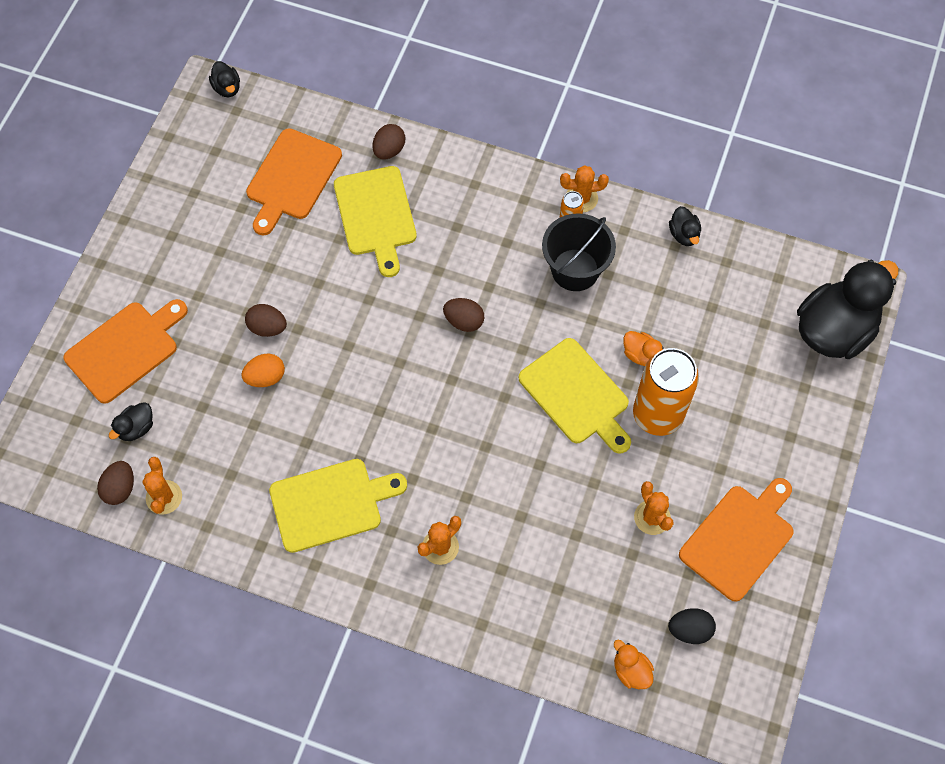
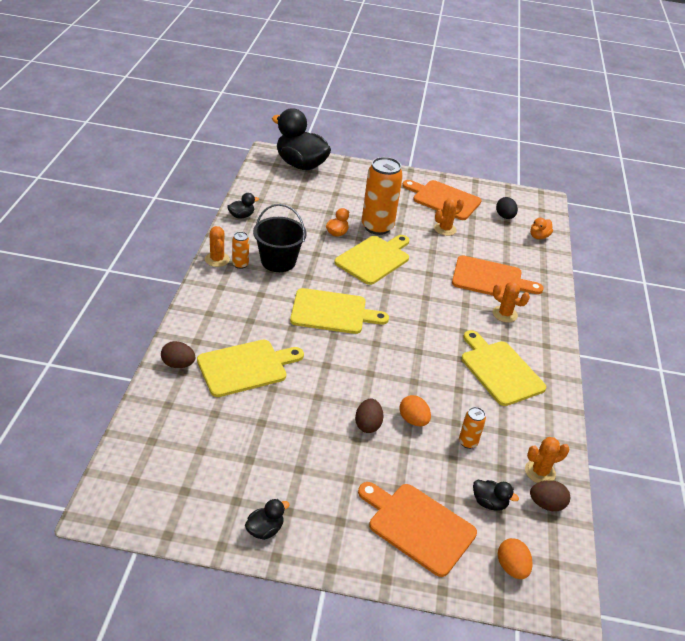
camera: 105 degrees left, 25 degrees down
(56, 426) = (511, 567): none -> orange egg
(222, 429) = (468, 442): none -> orange can
(227, 88) = (104, 492): black duck -> black duck (265, 529)
(292, 178) = (213, 426): orange cutting board -> orange cutting board (490, 279)
(464, 321) = (332, 312): brown egg -> yellow cutting board

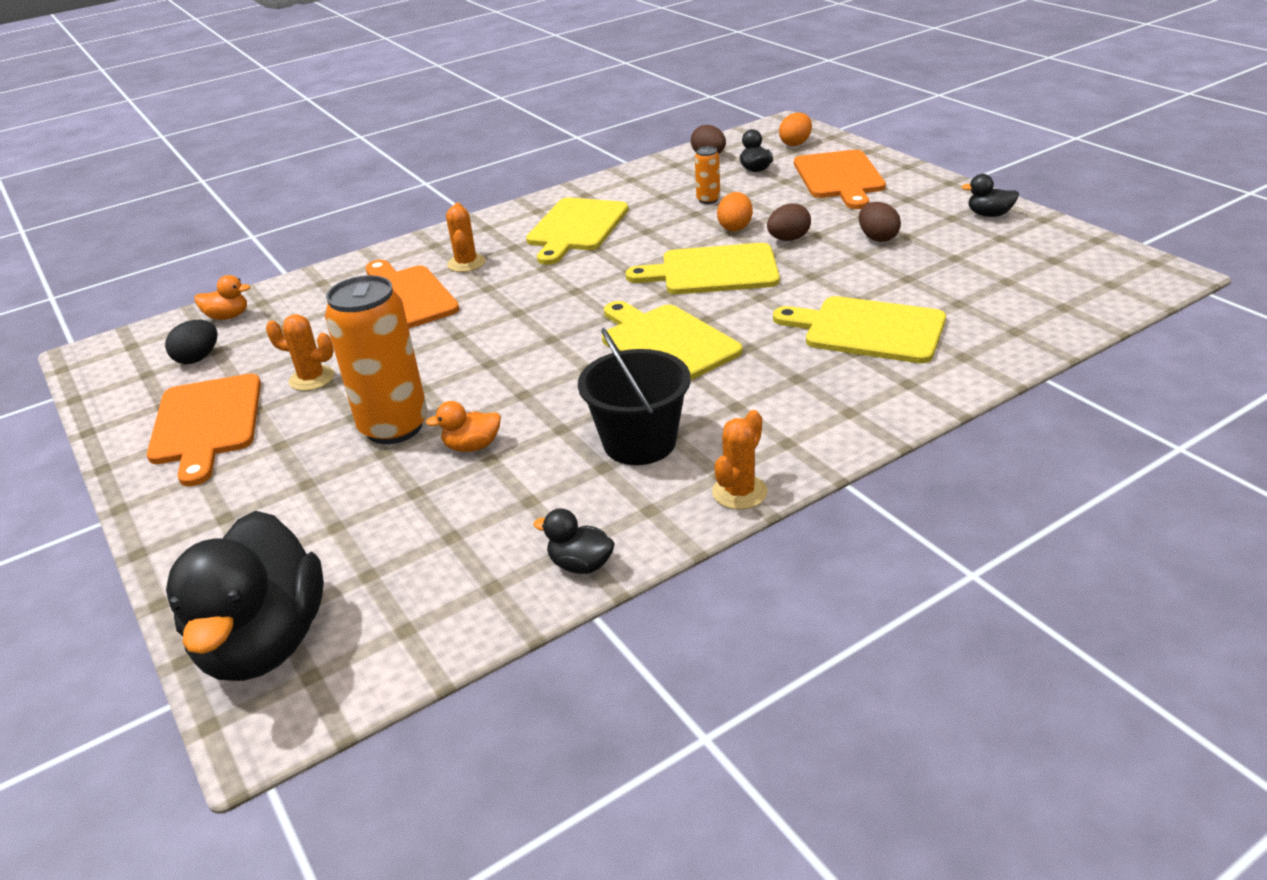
camera: 125 degrees left, 5 degrees down
(178, 364) = (963, 365): brown egg -> brown egg (877, 238)
(240, 264) = (709, 465): orange can -> none
(374, 259) = (491, 382): yellow cutting board -> yellow cutting board (713, 271)
(540, 472) = (679, 169): orange cactus -> none

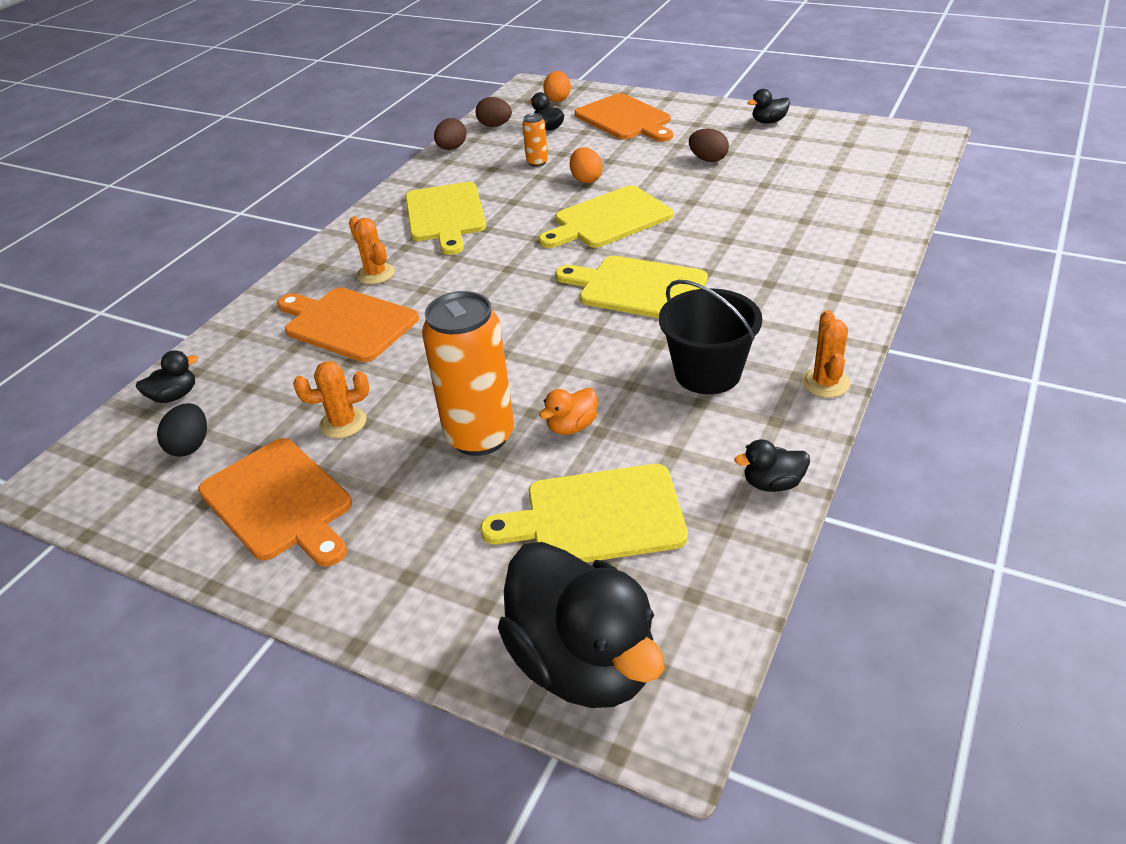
camera: 30 degrees left, 5 degrees up
(228, 316) = (174, 396): orange duck -> black duck
(788, 239) = (640, 178): brown egg -> brown egg (452, 148)
(868, 329) = (779, 231): yellow cutting board -> yellow cutting board (596, 516)

